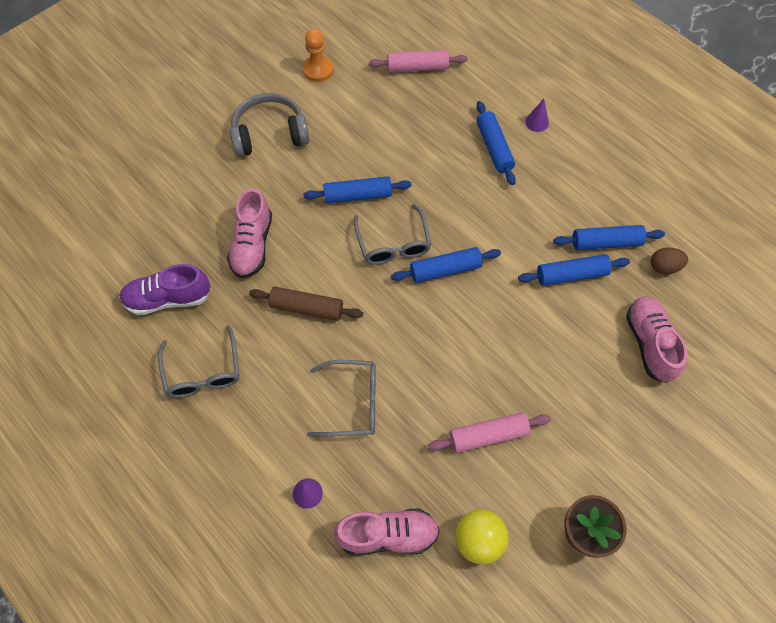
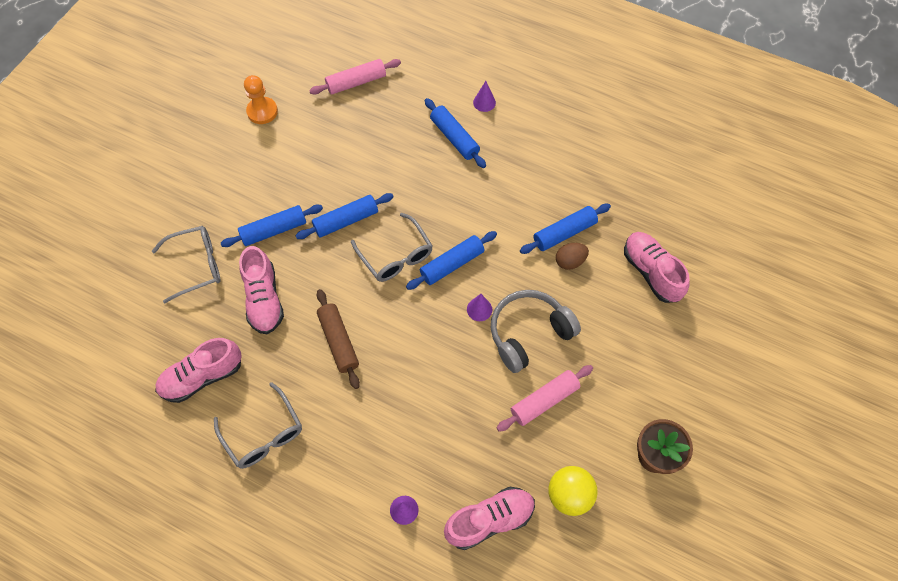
camera: 20 degrees left, 0 degrees up
(168, 298) = (202, 377): purple shoe -> pink shoe
(270, 134) = (239, 188): grey headphones -> grey headphones (529, 333)
(307, 308) = (338, 341): brown rolling pin -> brown rolling pin turned 75 degrees clockwise
(354, 402) = (415, 413): grey glasses -> grey glasses (197, 265)
(456, 322) = (479, 309): none -> purple cone
(606, 242) = (583, 194): blue rolling pin -> blue rolling pin (274, 230)
(664, 267) = (640, 200): brown egg -> brown egg (570, 261)

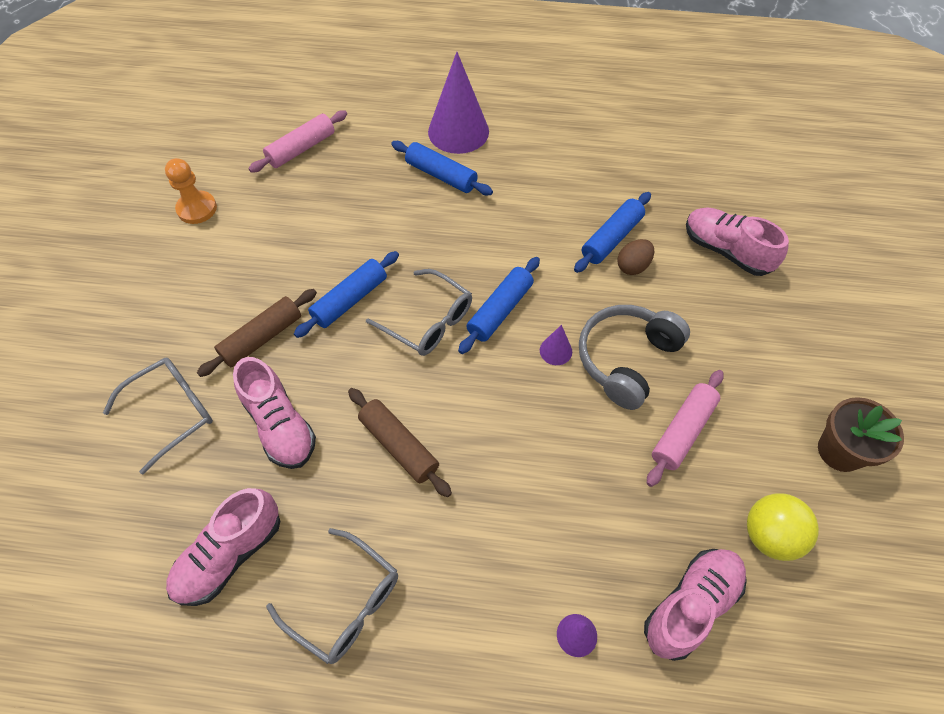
camera: 20 degrees left, 5 degrees down
(274, 230) = (262, 338): blue rolling pin -> brown rolling pin
(484, 102) = (458, 131): purple cone -> purple cone, size x2.28

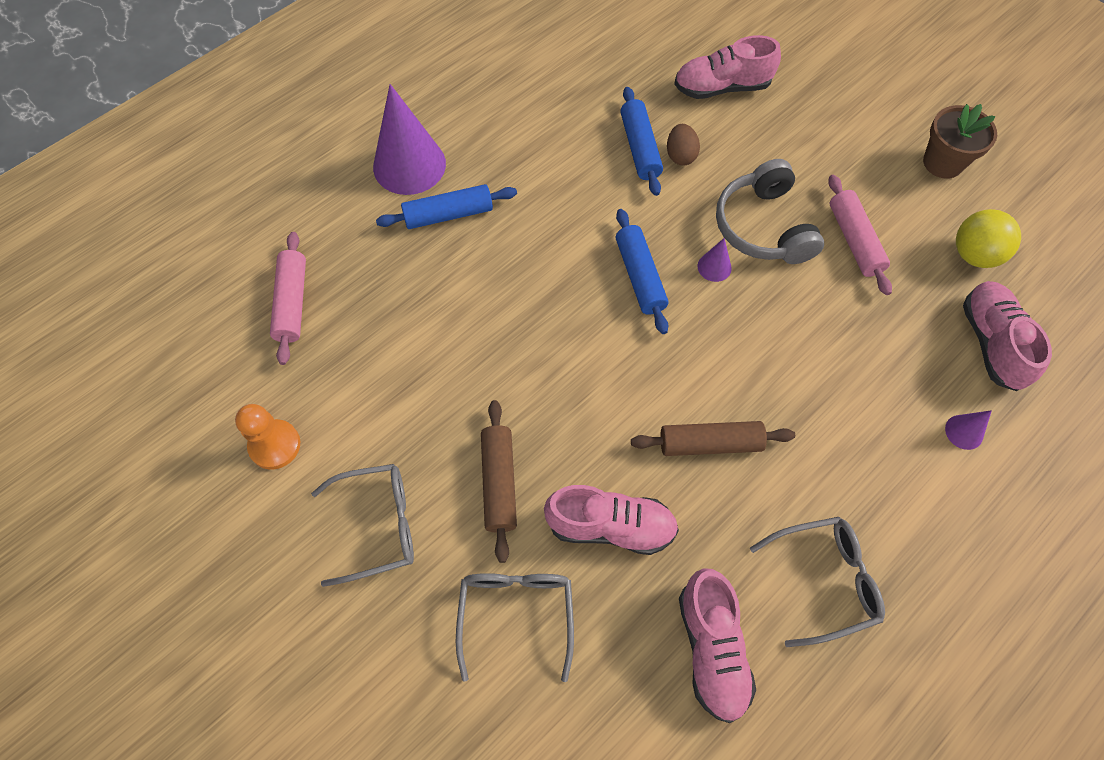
camera: 50 degrees left, 5 degrees up
(350, 300) = (523, 382): blue rolling pin -> none
(429, 322) = (604, 336): grey glasses -> grey glasses (379, 525)

